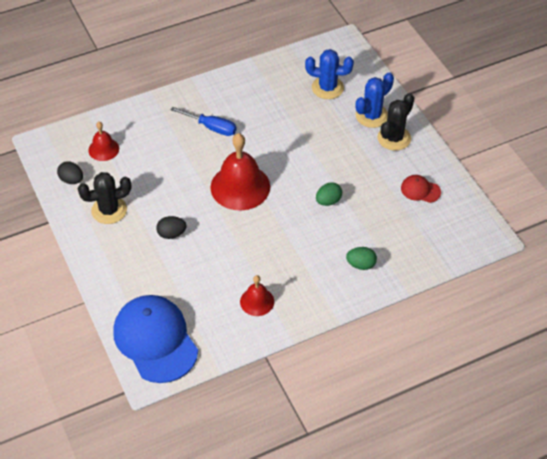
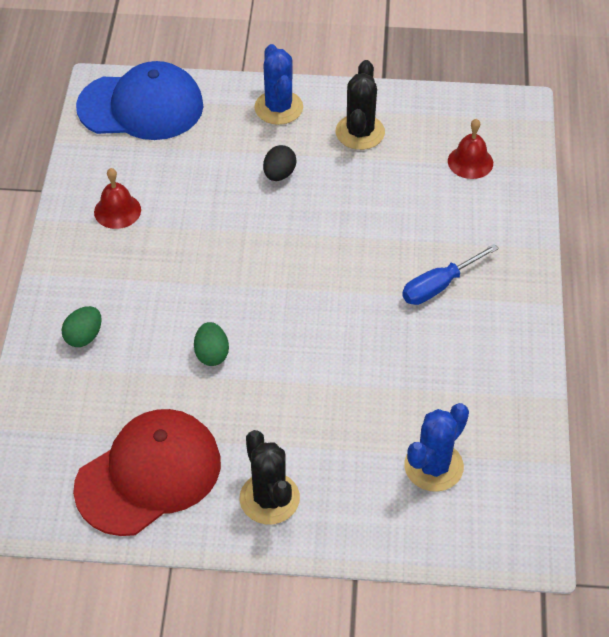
camera: 120 degrees right, 0 degrees up
(71, 180) = (435, 116): black egg -> none
(240, 187) = (307, 271): red bell -> none
(372, 116) = (335, 494): blue cactus -> blue cactus (278, 108)
(420, 190) = (149, 475): red cap -> red cap, size x2.25

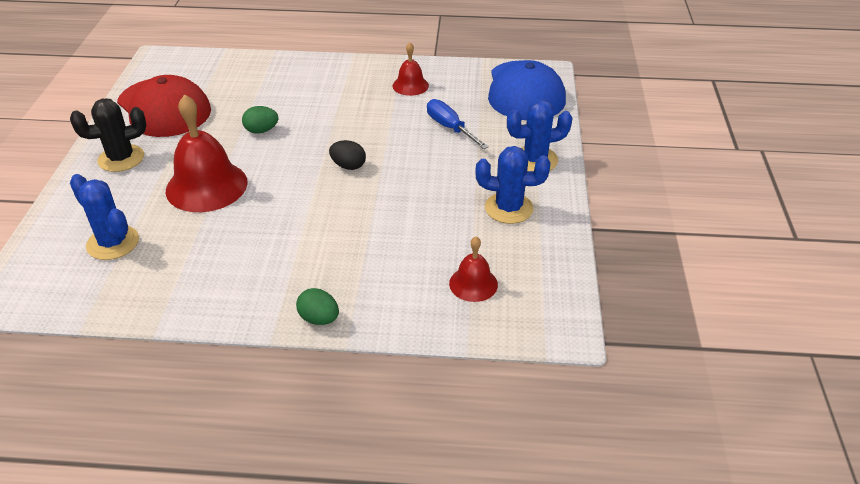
camera: 90 degrees right, 10 degrees down
(84, 337) = (291, 78): green egg -> green egg (319, 319)
(279, 174) = (451, 161): black egg -> black egg (348, 166)
(327, 394) = (206, 186): none -> red bell
(360, 132) = (508, 208): black cactus -> blue cactus
(438, 286) = (308, 253): blue screwdriver -> blue screwdriver (449, 127)

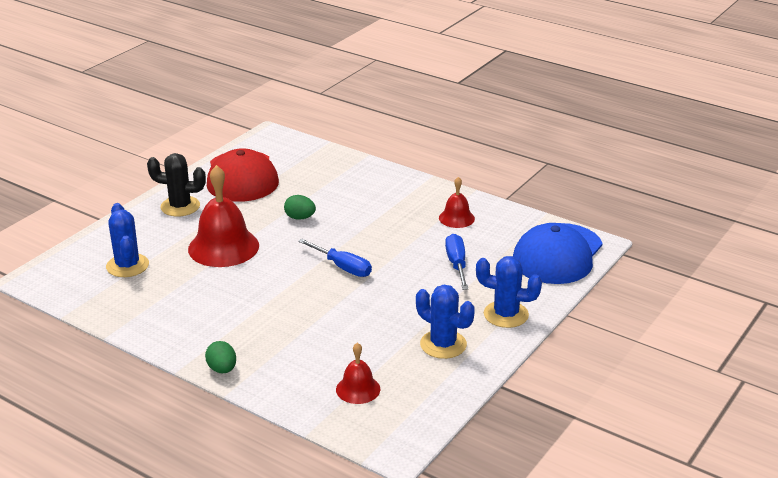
camera: 30 degrees right, 10 degrees down
(348, 166) = (343, 267): black egg -> blue screwdriver

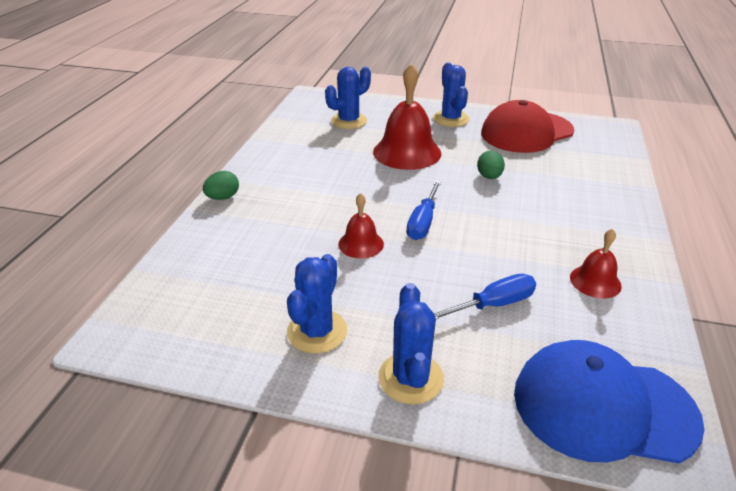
camera: 70 degrees right, 5 degrees up
(180, 206) = (451, 119): black cactus -> blue cactus
(358, 389) = (212, 284): red bell -> red bell (361, 244)

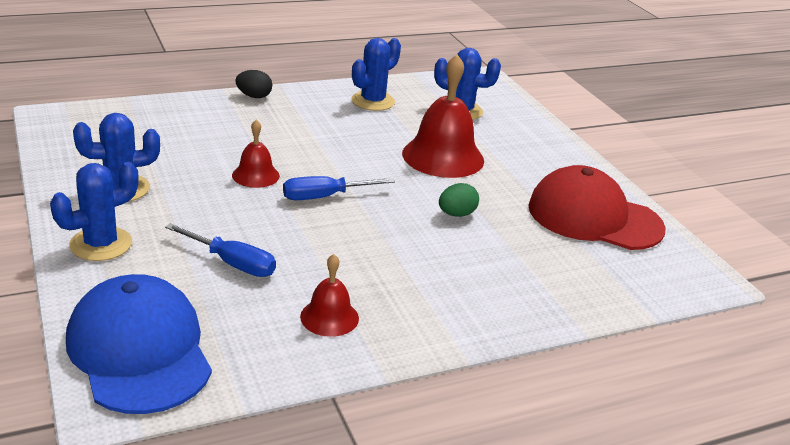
camera: 50 degrees right, 5 degrees down
(223, 197) = (254, 96): green egg -> black egg
(451, 119) = (552, 163): blue cactus -> blue cactus (373, 101)

